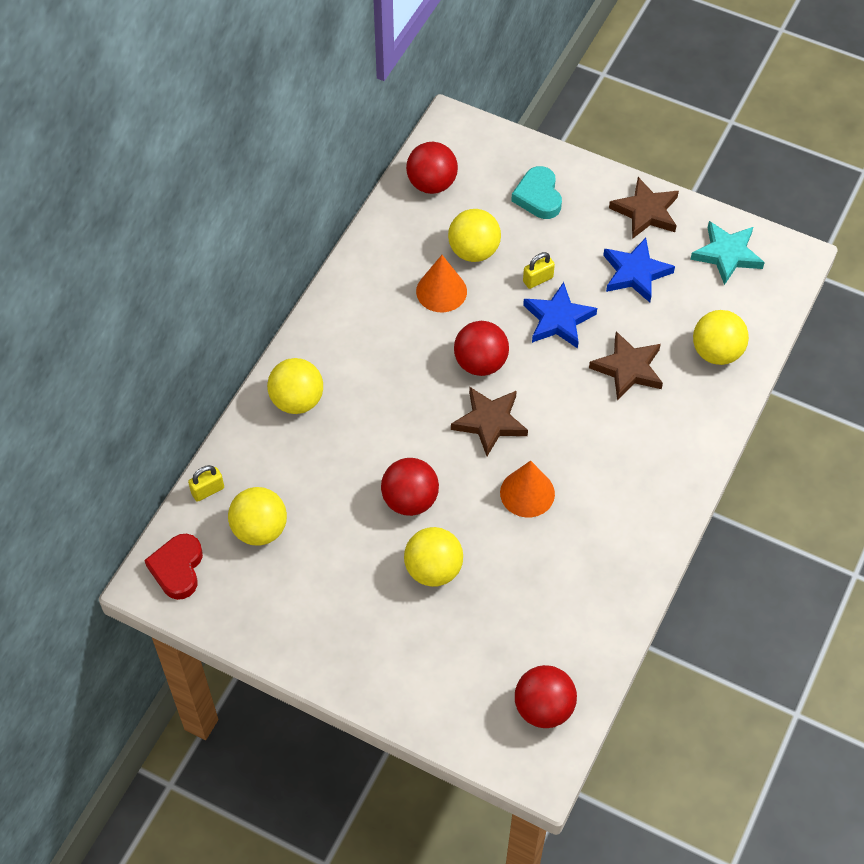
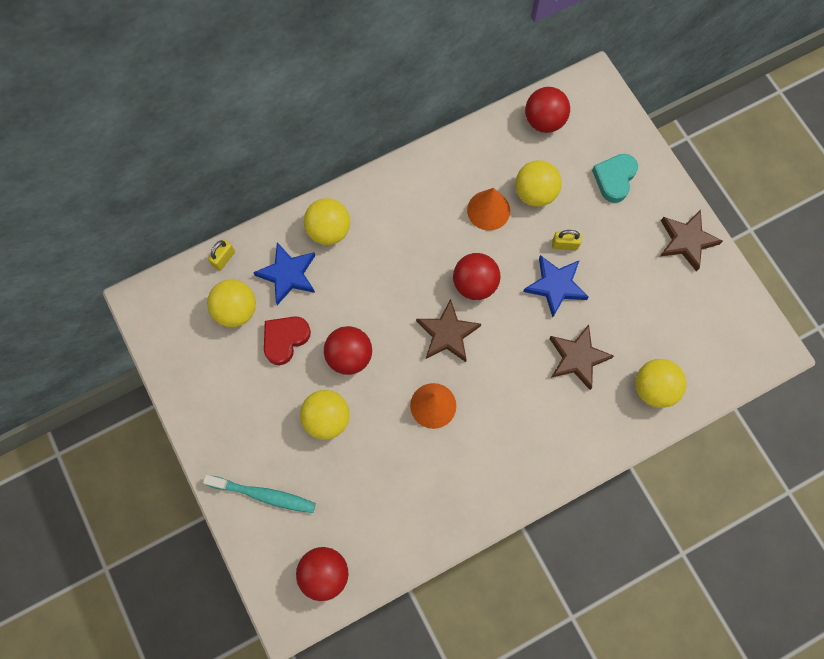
camera: 35 degrees right, 15 degrees up
(177, 569) = (164, 303): red heart -> red heart (285, 339)
(208, 490) = (223, 259): yellow padlock -> yellow padlock turned 60 degrees counterclockwise
(426, 678) = (264, 495): none -> turquoise toothbrush
(635, 273) = (640, 285): blue star -> blue star (288, 274)
(727, 254) = (722, 315): turquoise star -> none

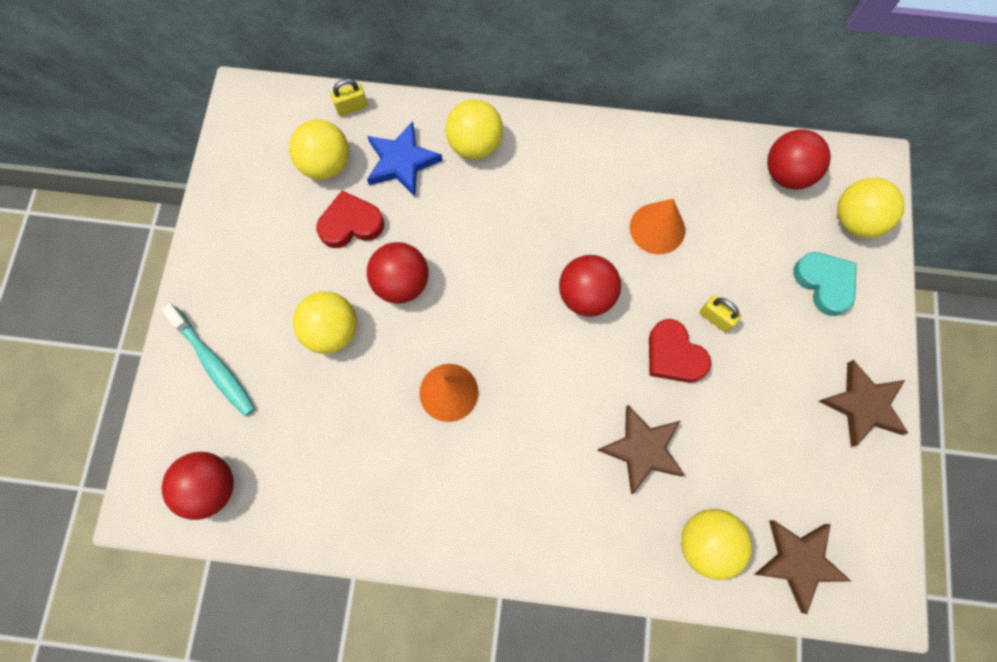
camera: 35 degrees right, 0 degrees up
(447, 334) = (519, 328): brown star -> brown star (798, 561)
(535, 193) = (721, 242): yellow ball -> yellow ball (855, 220)
(555, 286) = (674, 355): blue star -> red heart
(614, 179) = (824, 283): turquoise heart -> turquoise heart turned 90 degrees clockwise

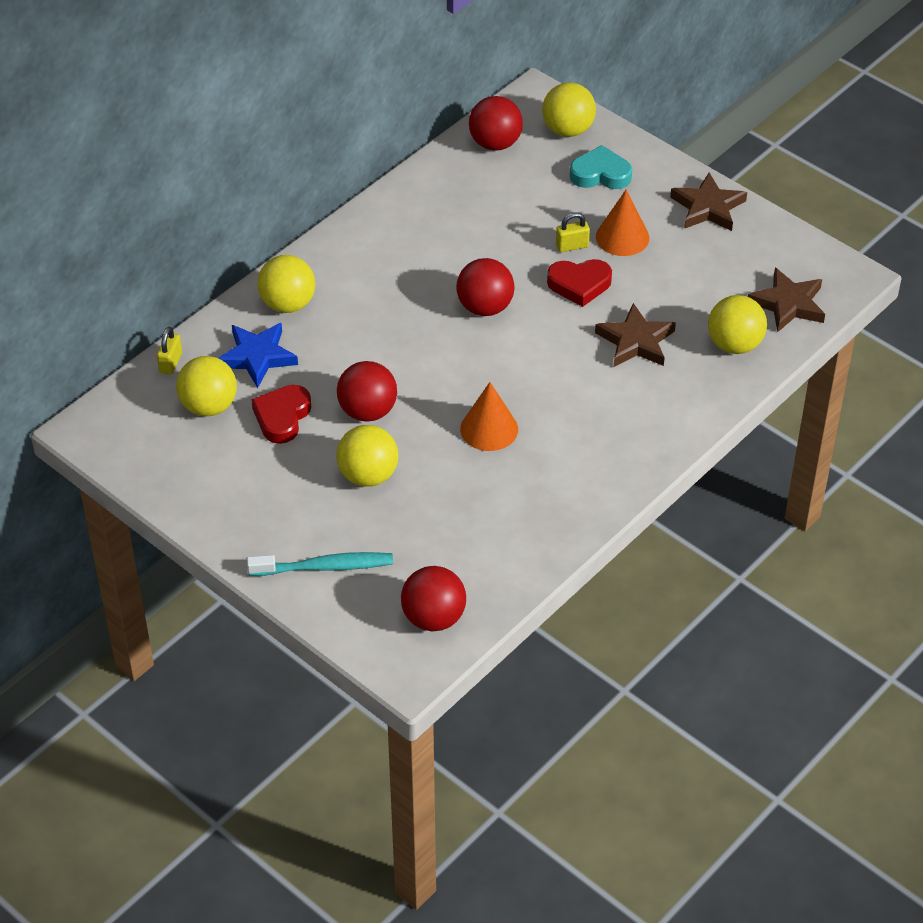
camera: 55 degrees left, 25 degrees down
(657, 228) = (469, 238): orange cone -> orange cone (622, 237)

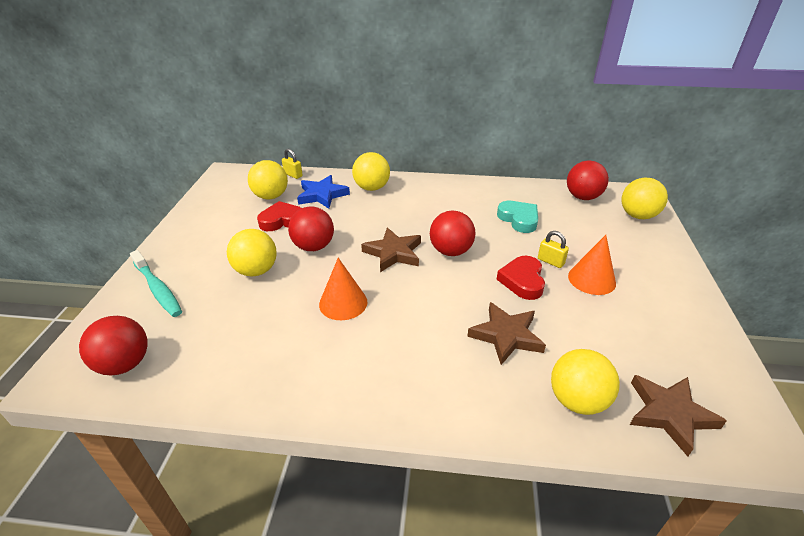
camera: 55 degrees right, 10 degrees down
(170, 363) = (293, 175): yellow padlock -> yellow padlock turned 60 degrees clockwise
(579, 284) = (522, 281): red heart -> red heart turned 45 degrees clockwise
(600, 174) = (627, 244): turquoise heart -> turquoise heart (519, 219)
(708, 207) = (684, 307): brown star -> brown star (393, 253)

